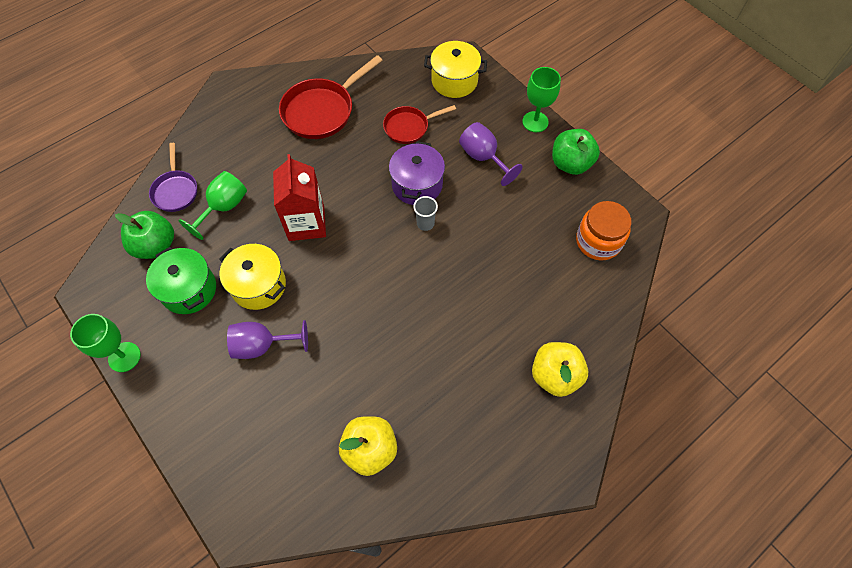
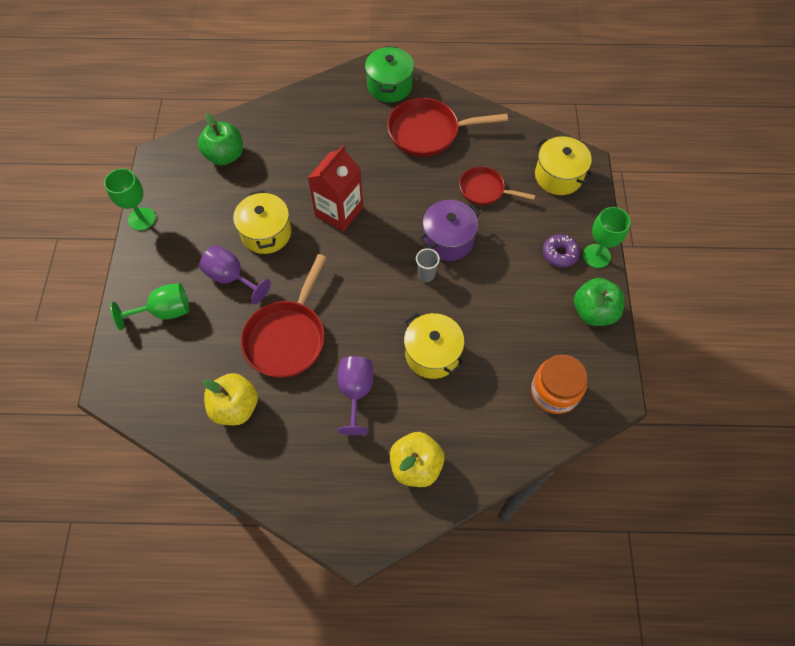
camera: 40 degrees right, 0 degrees up
(175, 191) = (271, 124): purple pan -> none
(189, 289) = (219, 202): green pot -> green pot (389, 86)
(224, 207) = (293, 159): green goblet -> green goblet (164, 311)
(359, 357) = (287, 337): none -> red pan
(483, 157) = (522, 255): purple goblet -> purple goblet (355, 392)
(487, 281) = (432, 354): none -> yellow pot
(508, 138) = (559, 254): none -> purple donut

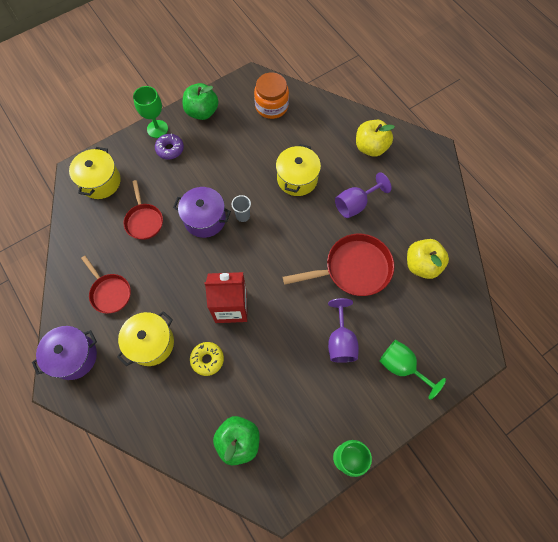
camera: 125 degrees left, 5 degrees up
(266, 233) = (287, 346): yellow pot -> yellow pot (151, 343)
(307, 169) = (207, 359): none -> yellow donut
(389, 86) = (74, 356): green pot -> purple pot
(428, 132) = (110, 292): red pan -> red pan, size x0.61

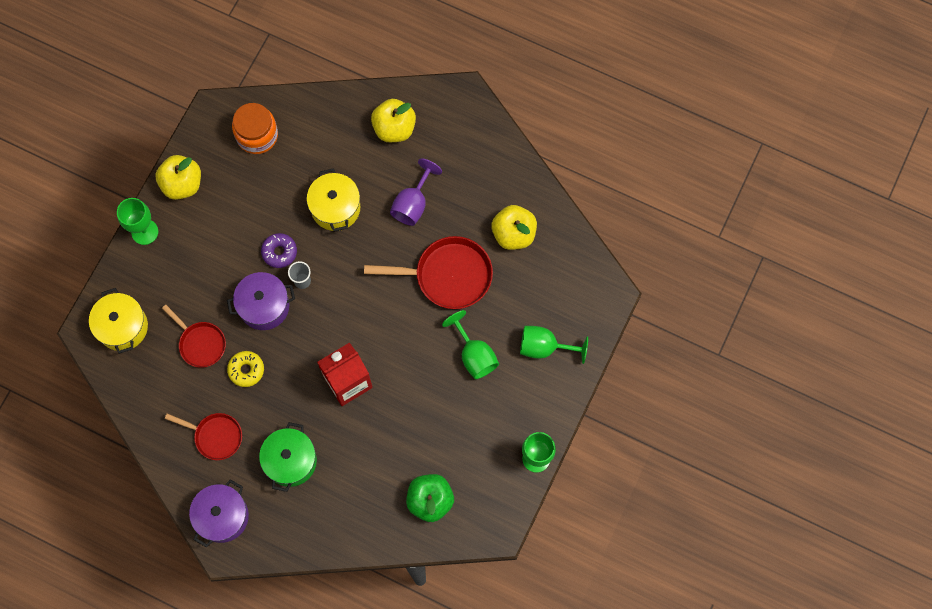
camera: 30 degrees left, 5 degrees up
(151, 343) = (290, 461): yellow pot -> green pot
(170, 149) = (175, 248): purple donut -> purple donut (279, 252)
(202, 112) = (182, 184): green apple -> yellow apple
(207, 359) = (356, 445): yellow donut -> yellow donut (246, 370)
(341, 341) = (474, 355): purple goblet -> green goblet
(353, 269) = (448, 276): red pan -> red pan turned 45 degrees clockwise

